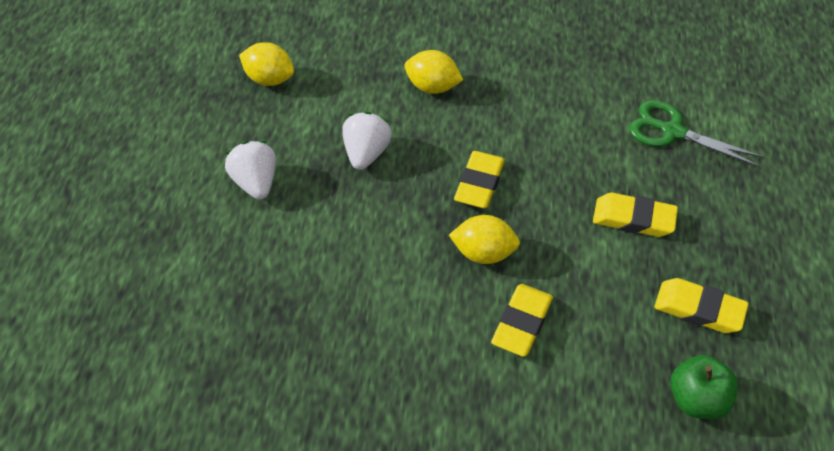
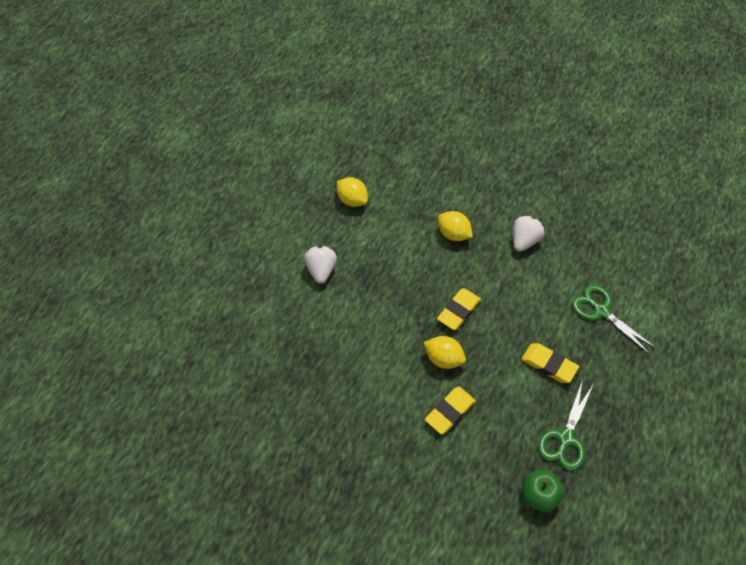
camera: 20 degrees right, 5 degrees up
(366, 153) = (395, 269): white strawberry -> white strawberry (524, 240)
(698, 309) = (565, 438): yellow eraser -> green scissors

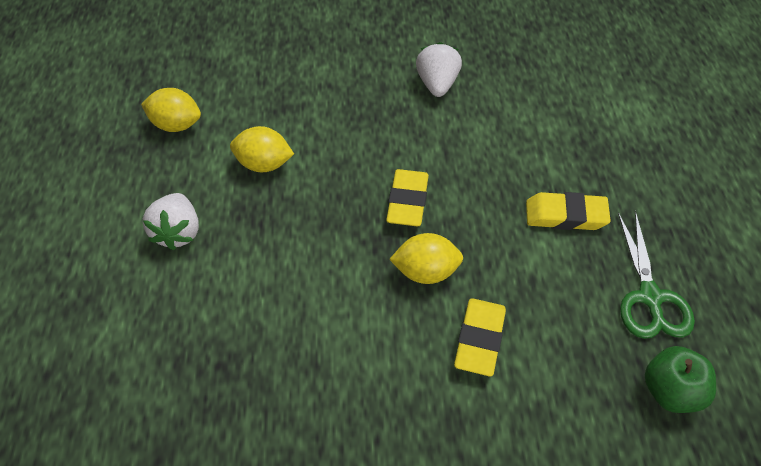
camera: 30 degrees left, 5 degrees down
(321, 270) = (178, 232): white strawberry -> white strawberry turned 150 degrees counterclockwise
(453, 234) = (342, 112): yellow lemon -> yellow lemon (264, 164)
(601, 311) = (582, 125): green scissors -> none

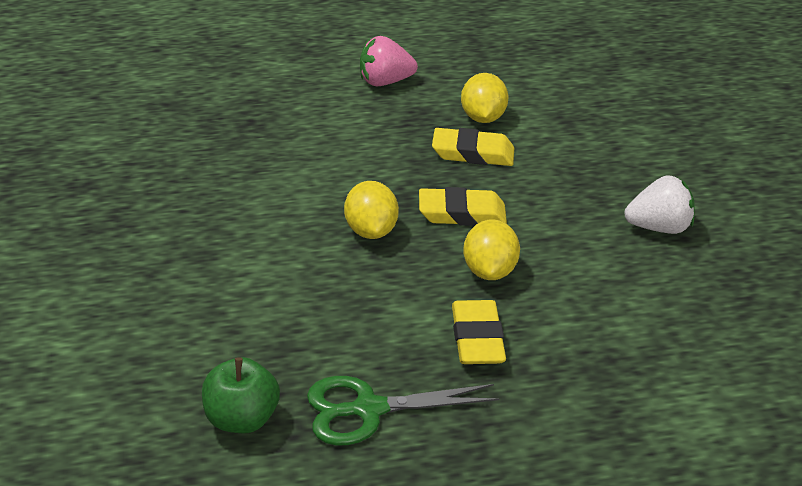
camera: 80 degrees right, 15 degrees down
(176, 125) = (515, 63): yellow lemon -> yellow lemon (489, 270)
(178, 232) = (385, 82): white strawberry -> pink strawberry
(479, 339) = (293, 270): yellow eraser -> yellow eraser (473, 153)

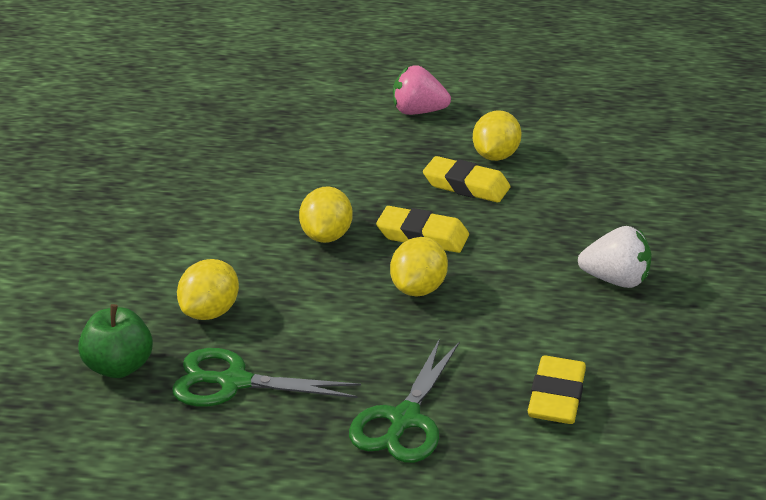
camera: 20 degrees right, 5 degrees down
(301, 336) = (210, 312): none -> yellow lemon
(477, 338) = (371, 344): yellow eraser -> yellow eraser (556, 397)
(553, 413) = (404, 420): none -> green scissors

